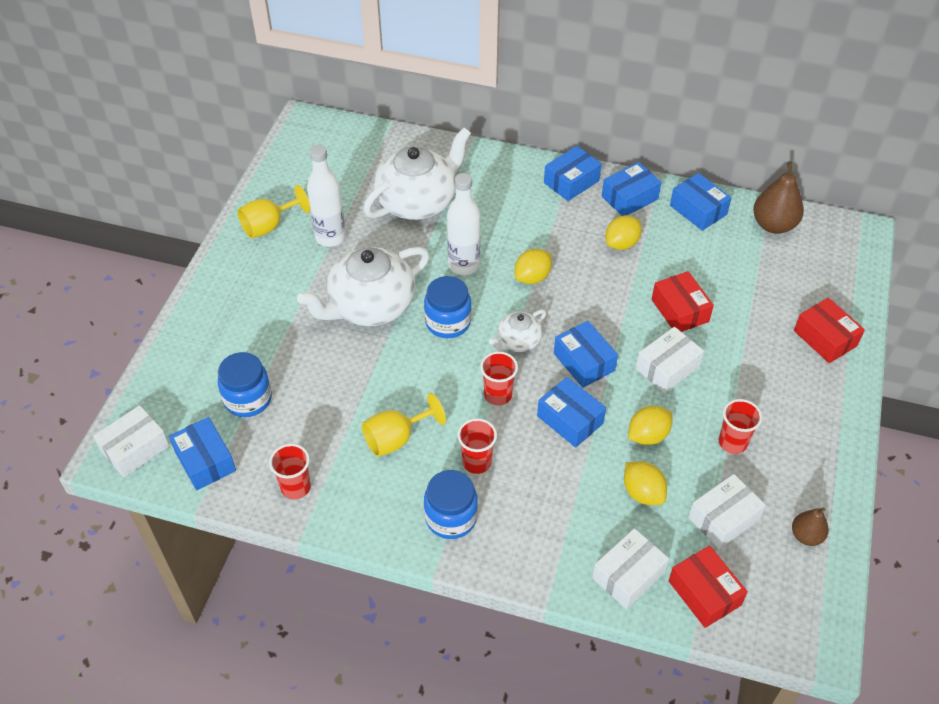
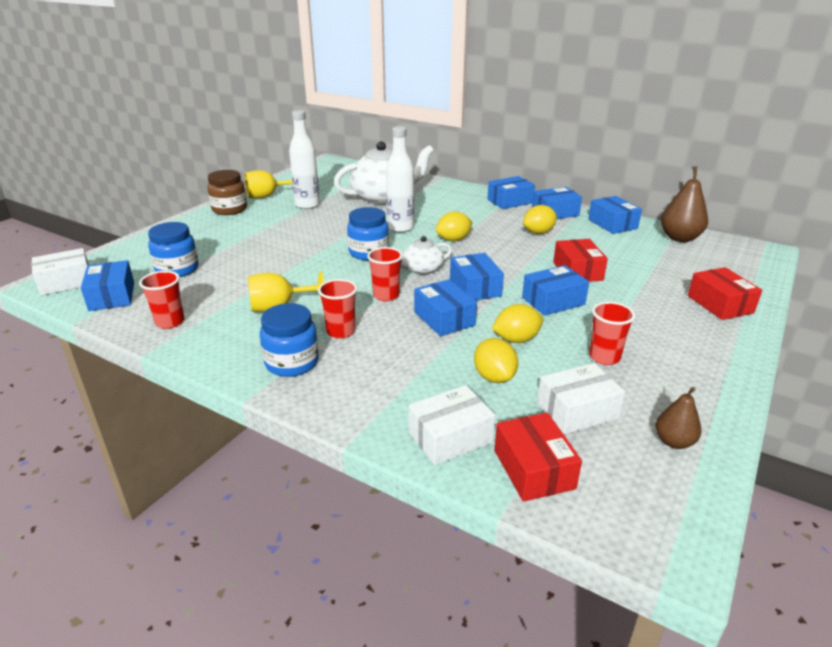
camera: 15 degrees right, 20 degrees down
(238, 266) = (229, 209): none -> brown jar
(370, 306) = (312, 237): white teapot -> none
(667, 368) = (553, 301): white box -> blue box

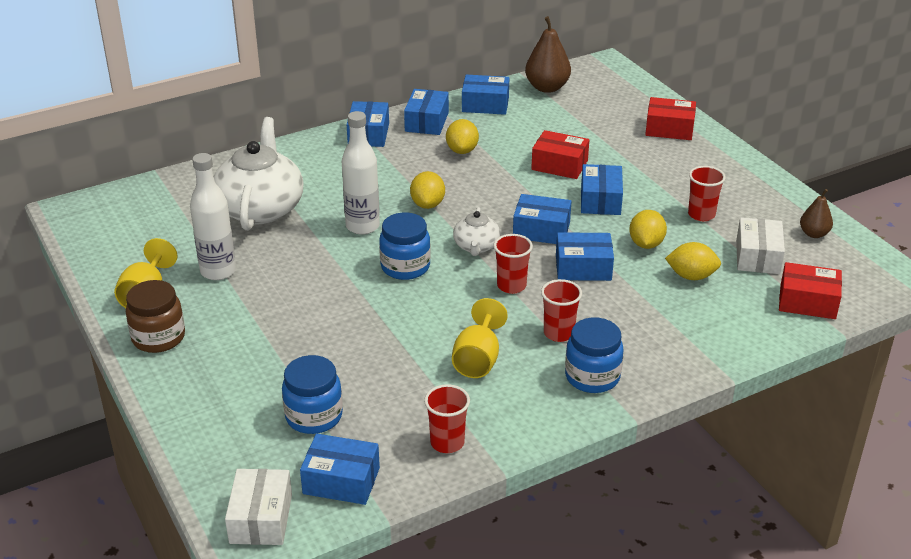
camera: 60 degrees left, 5 degrees up
(450, 437) = (752, 325): white box -> none

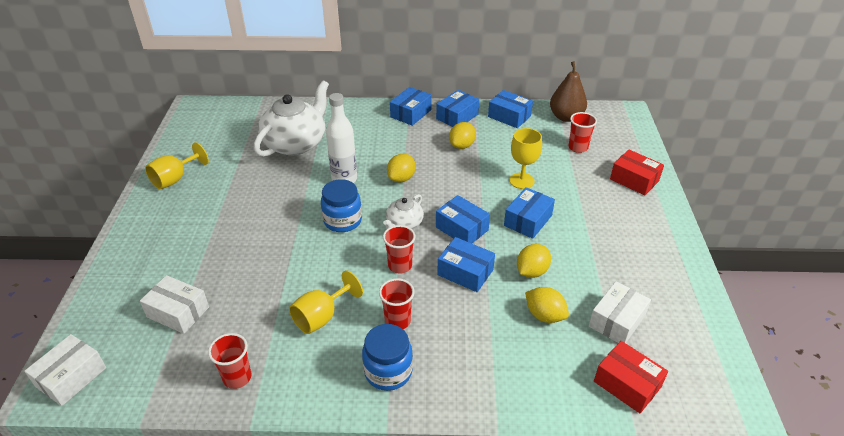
camera: 30 degrees right, 5 degrees up
(158, 338) = (152, 211): brown jar -> none
(218, 271) = (229, 178): white bottle -> none
(314, 416) = (178, 312): blue jar -> white box
(341, 481) = (144, 373): blue box -> none
(559, 165) = (521, 181): red box -> yellow goblet
(701, 214) = (599, 263): red cup -> red cup (578, 147)
(814, 234) = (686, 320): brown pear -> none

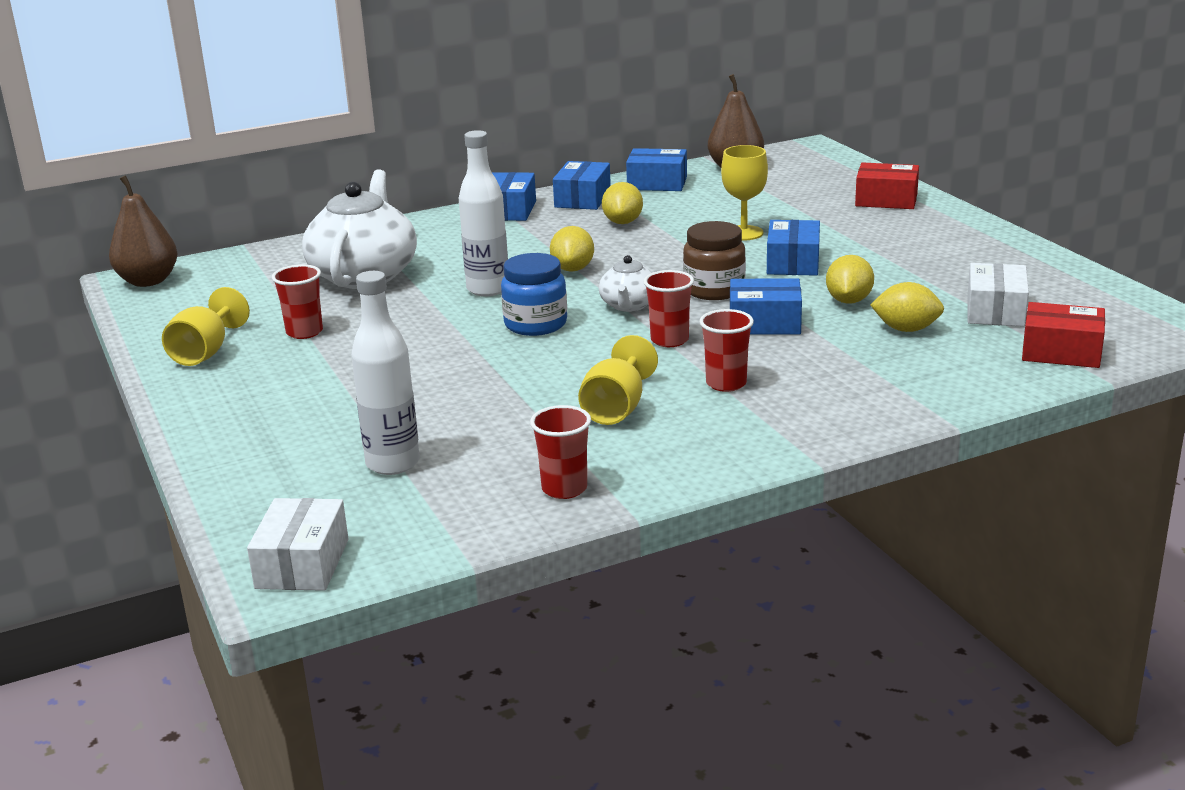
camera: 25 degrees left, 15 degrees down
(178, 312) = (393, 463): white box -> white bottle
(198, 111) = (148, 281): none -> brown pear
(388, 371) = (766, 424): blue jar -> none
(462, 228) = (714, 290): blue box -> brown jar
(578, 147) = (783, 190): red cup -> red cup (304, 332)

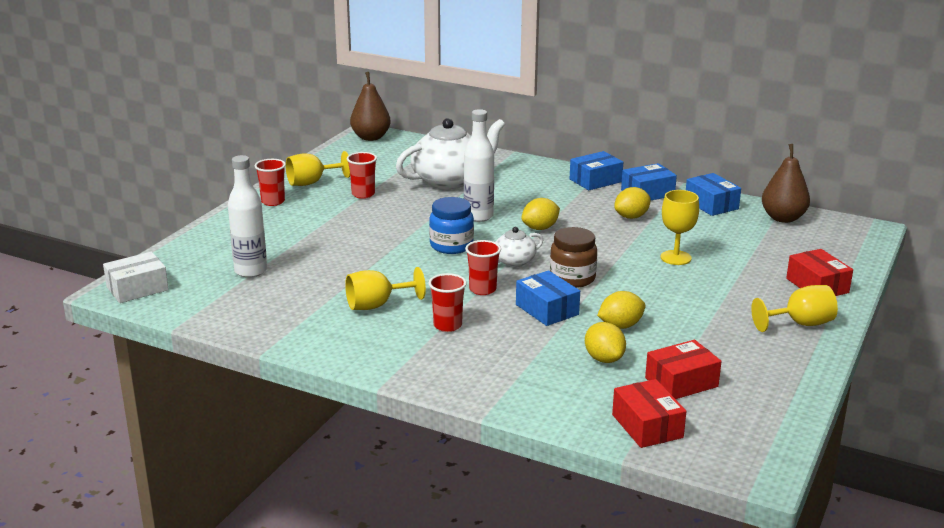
camera: 50 degrees right, 0 degrees up
(564, 489) = (271, 323): red cup -> red cup (273, 201)
(793, 263) = (653, 289): blue box -> none
(947, 230) = (800, 324): none -> yellow goblet
(995, 311) = (681, 382): white box -> red box

